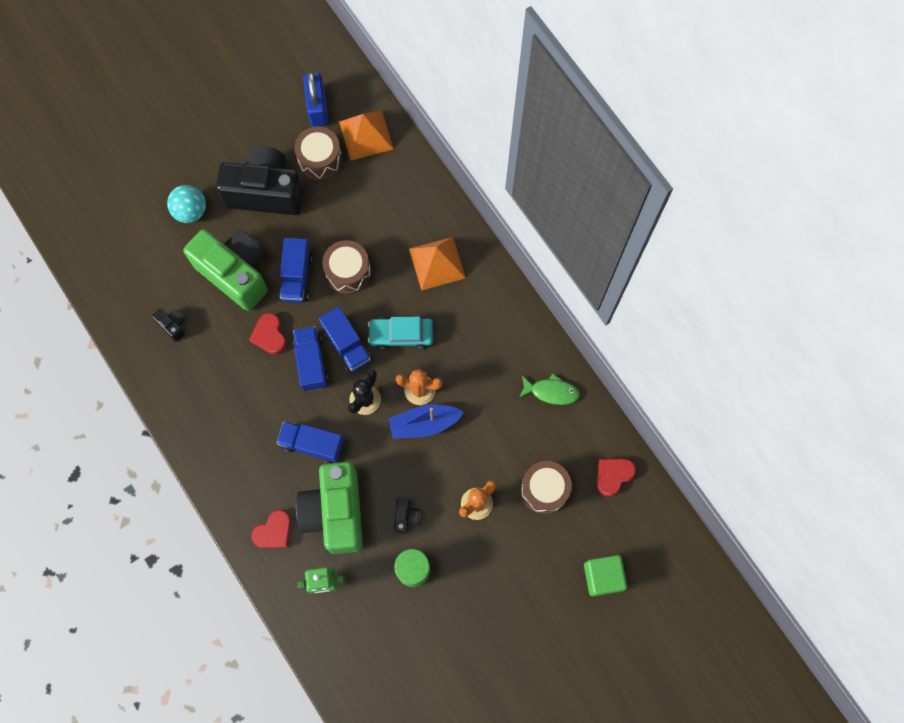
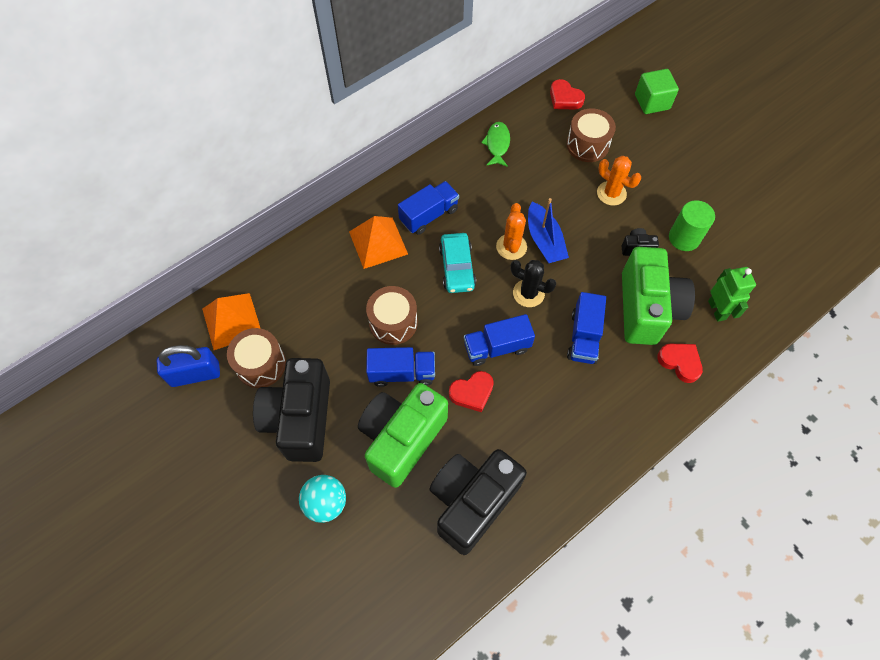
camera: 95 degrees left, 10 degrees down
(173, 325) = (472, 502): black camera -> black camera, size x2.50
(335, 512) = (647, 308): green camera -> green camera turned 75 degrees counterclockwise
(347, 345) = (473, 315): blue truck -> blue truck (429, 215)

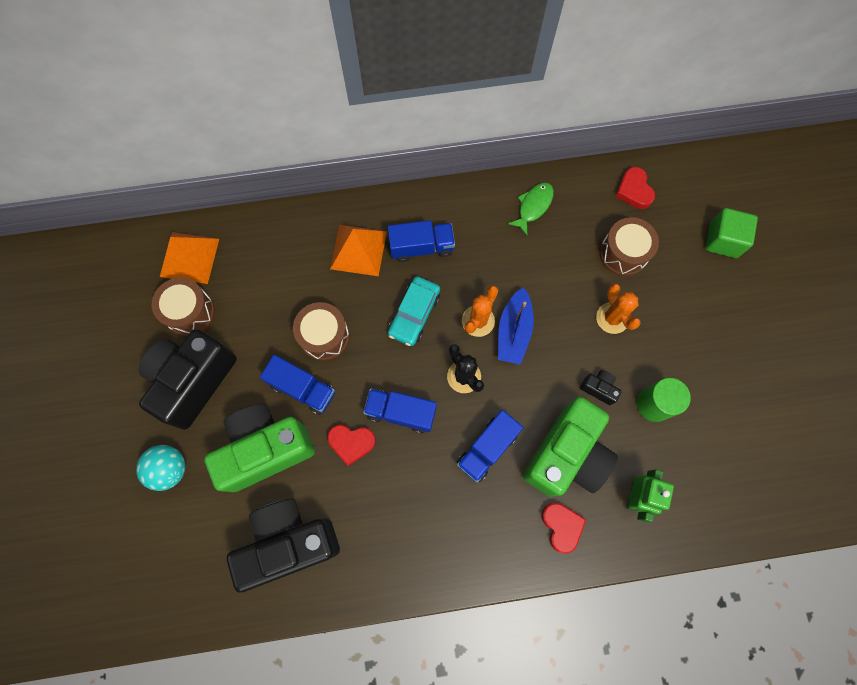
camera: 30 degrees right, 10 degrees up
(195, 374) = (132, 291): blue padlock -> none

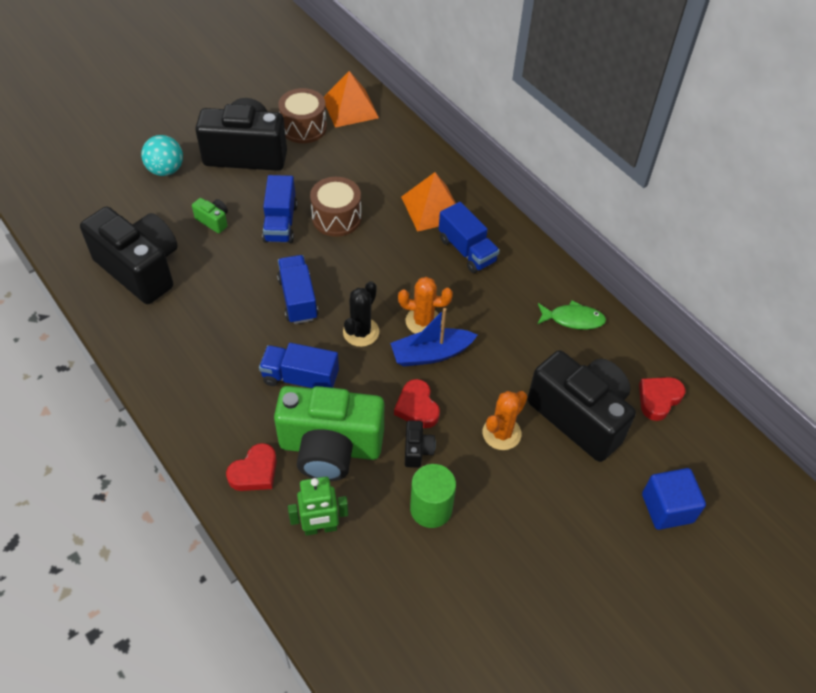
camera: 60 degrees right, 20 degrees down
(265, 449) = (213, 221): green camera -> green camera, size x0.40
(351, 443) = (250, 275): red heart -> red heart (417, 407)
(414, 314) = (398, 271): turquoise car -> none
(623, 253) = (580, 416): brown drum -> black camera
(723, 240) = (667, 508): green cube -> blue cube

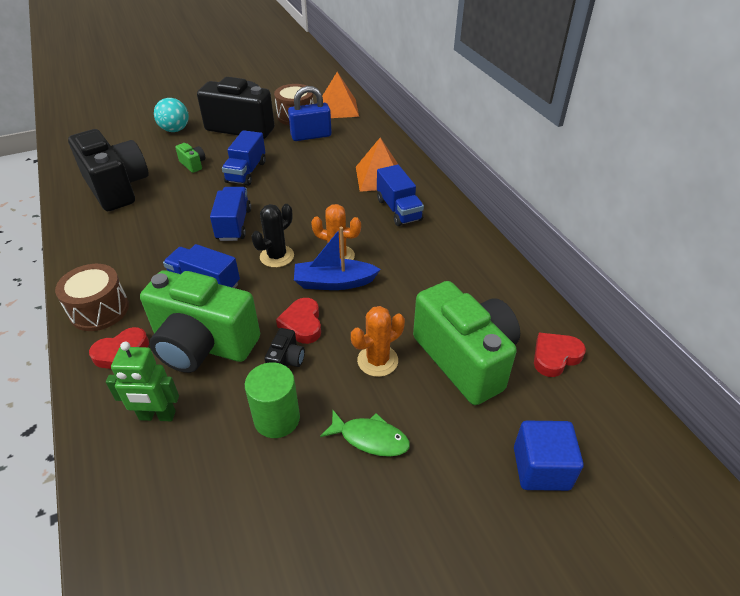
camera: 15 degrees right, 10 degrees down
(334, 157) = (311, 136): none -> blue padlock
(336, 218) = (294, 174): brown drum -> brown drum (99, 310)
(573, 319) = (482, 274): green fish -> green fish (370, 438)
(580, 416) = (465, 359): black camera -> green camera

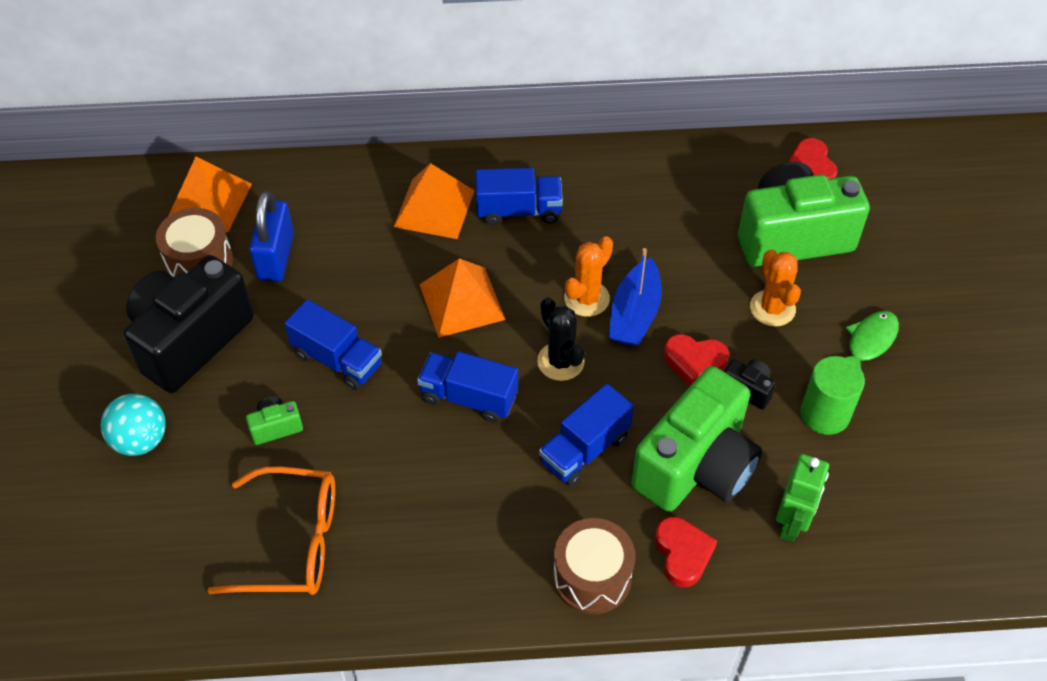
camera: 70 degrees left, 10 degrees up
(117, 188) = (291, 542): black camera -> orange glasses
(309, 204) = (461, 302): none -> orange pyramid
(541, 468) = (930, 230): blue cube -> none

